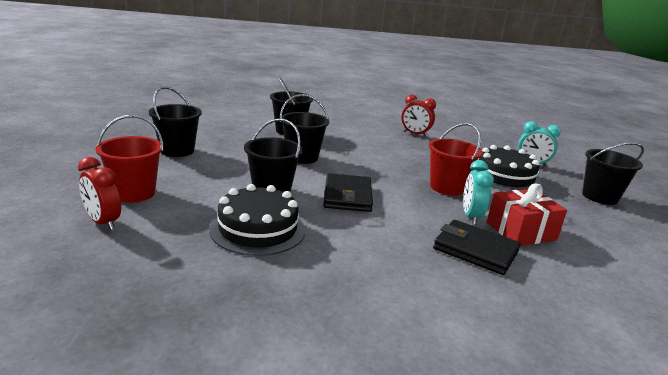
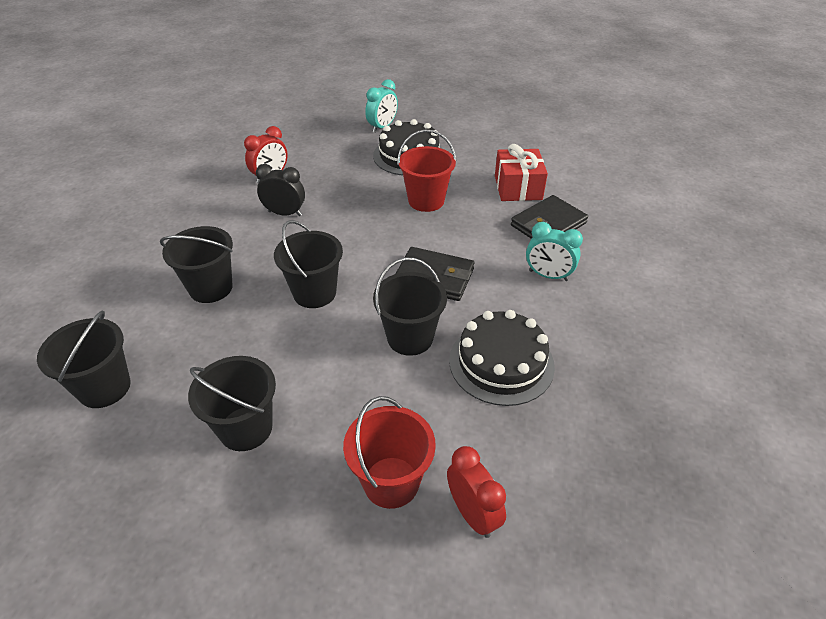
camera: 70 degrees left, 20 degrees up
(103, 222) = (472, 514): red clock -> red clock turned 90 degrees counterclockwise
(379, 142) = (285, 213): none -> black clock
(471, 216) = (489, 206): turquoise clock -> turquoise clock (548, 275)
(600, 197) = (461, 120): black bucket -> black bucket (104, 388)

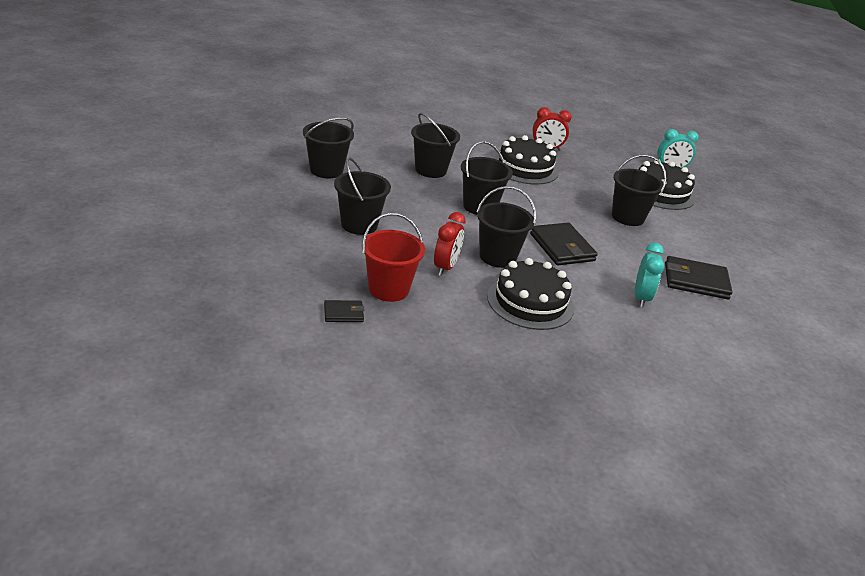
camera: 45 degrees right, 10 degrees down
(285, 213) = (525, 168): black clock -> black cake
(403, 567) = (343, 313): none -> black wallet
(426, 201) = (627, 217): red bucket -> black bucket
(472, 514) = (405, 328): red clock -> red clock (445, 267)
(518, 187) = (712, 253): red gift -> none
(548, 275) = (641, 298): turquoise clock -> turquoise clock turned 150 degrees counterclockwise

